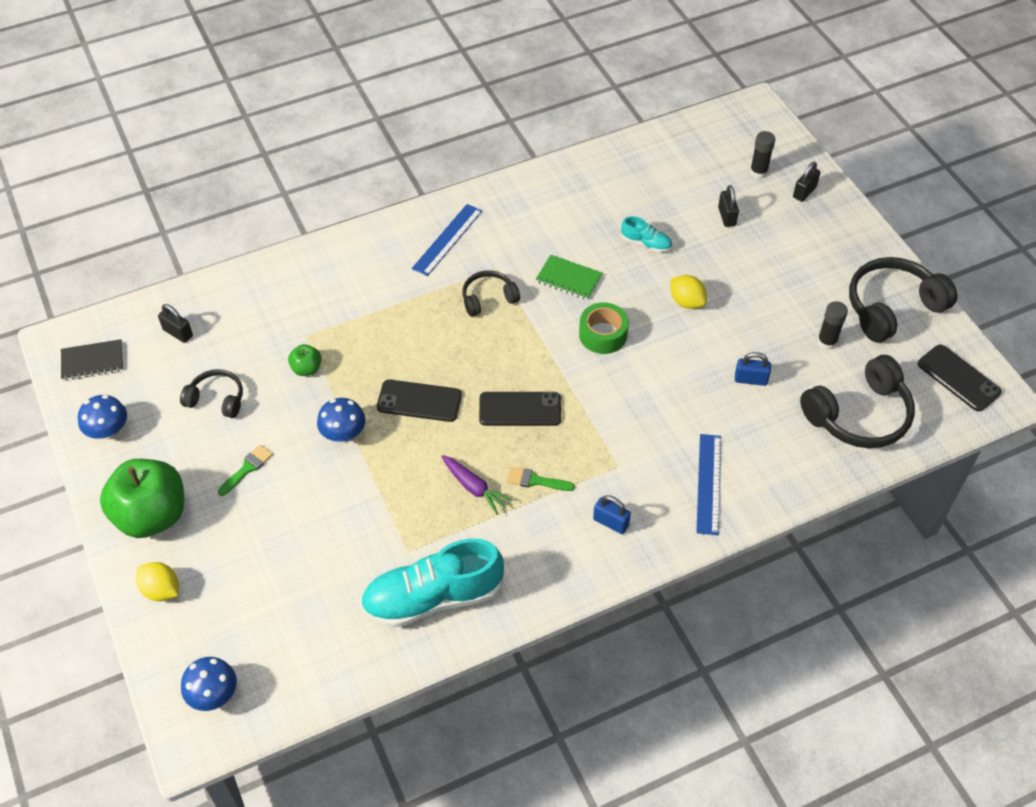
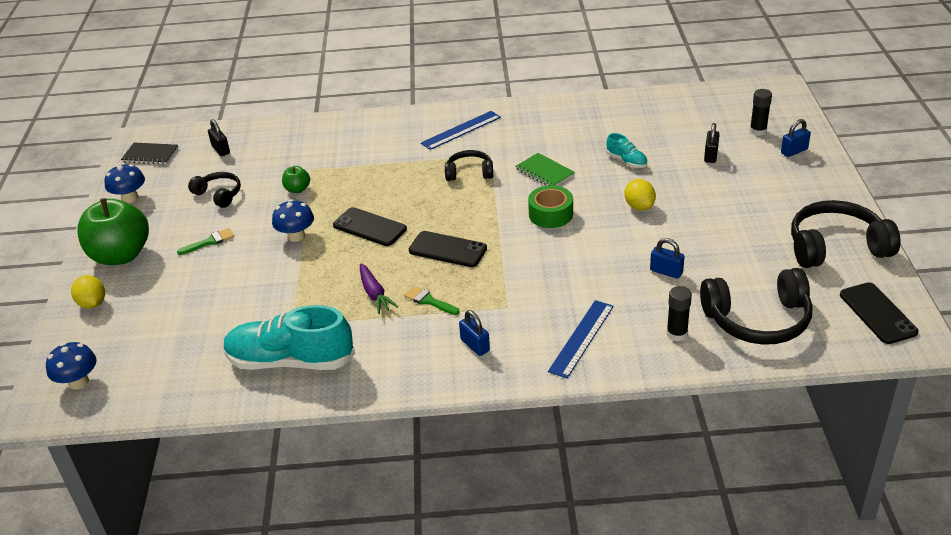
camera: 25 degrees right, 15 degrees down
(804, 192) = (794, 151): black padlock -> blue padlock
(827, 342) = (756, 259): black glue stick -> black glue stick (677, 334)

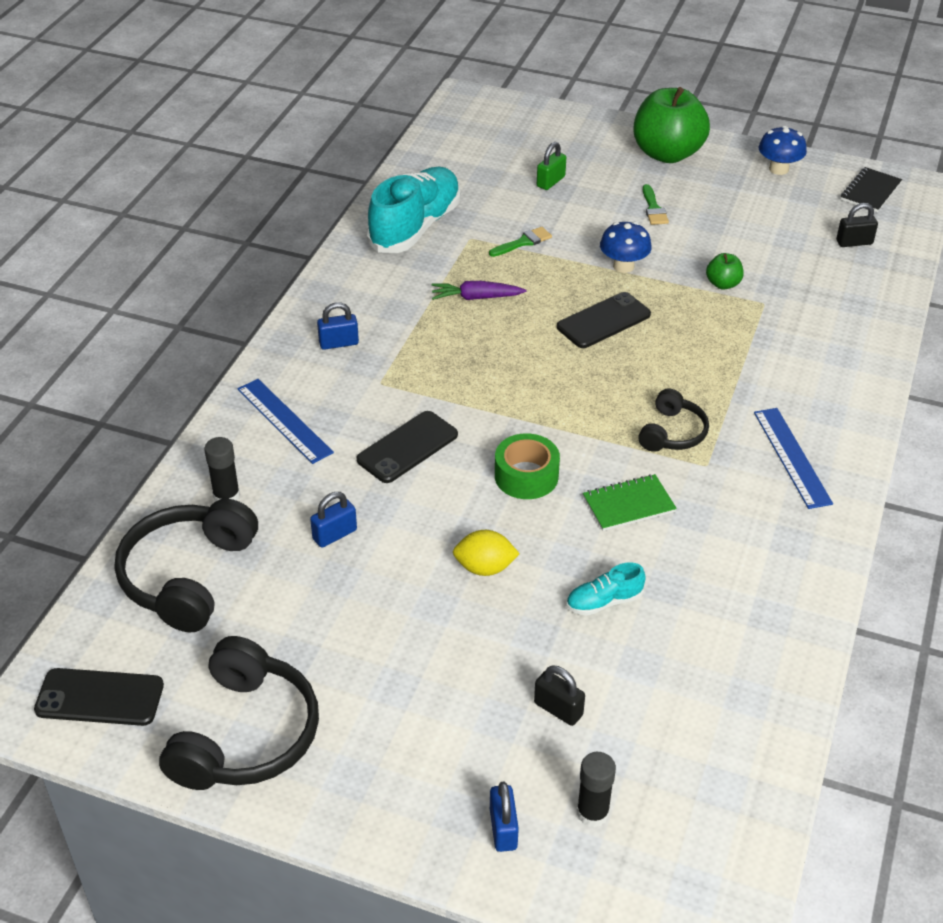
camera: 110 degrees right, 5 degrees up
(78, 382) = (484, 117): blue mushroom -> none
(92, 303) = (595, 132): yellow lemon -> none
(187, 305) = (550, 181): none -> green padlock
(219, 194) = (748, 227): black headphones -> none
(429, 301) = (435, 331): green brush -> green brush (523, 242)
(447, 250) = (515, 368): black phone -> black phone (407, 447)

